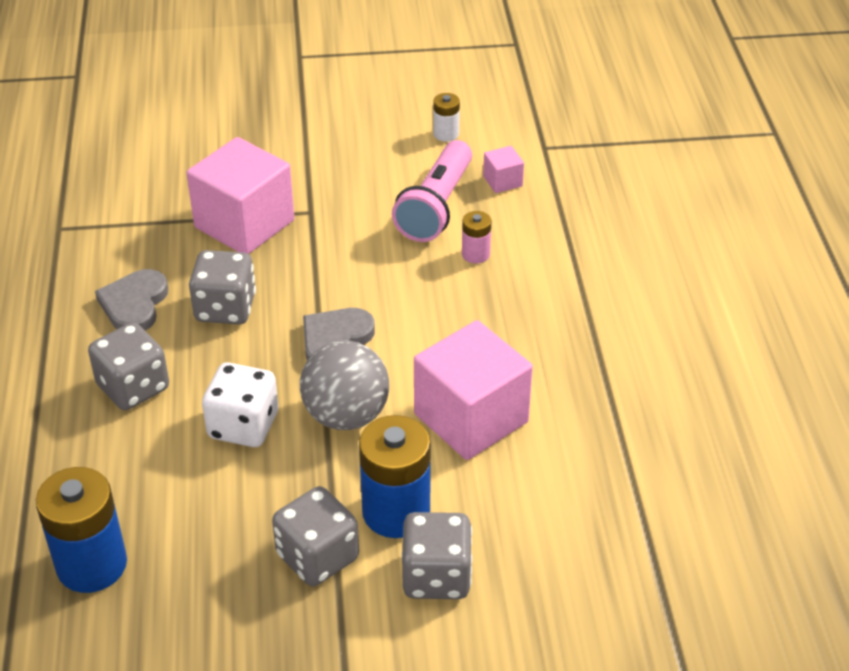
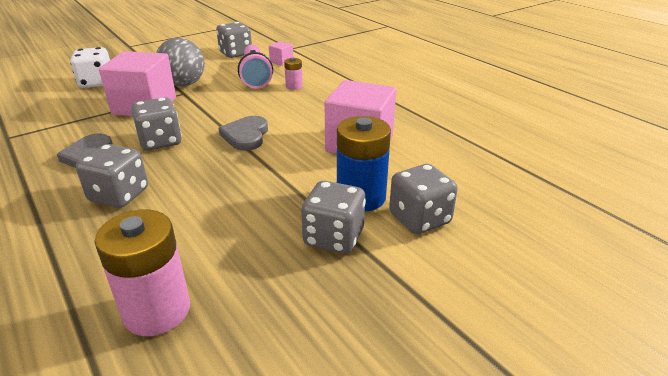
camera: 30 degrees left, 10 degrees down
(92, 565) = (157, 311): blue battery -> pink battery
(243, 426) = (219, 189): white dice -> white dice (96, 83)
(346, 415) = (284, 164): grey ball -> grey ball (184, 84)
(446, 134) = (235, 54): white battery -> grey dice

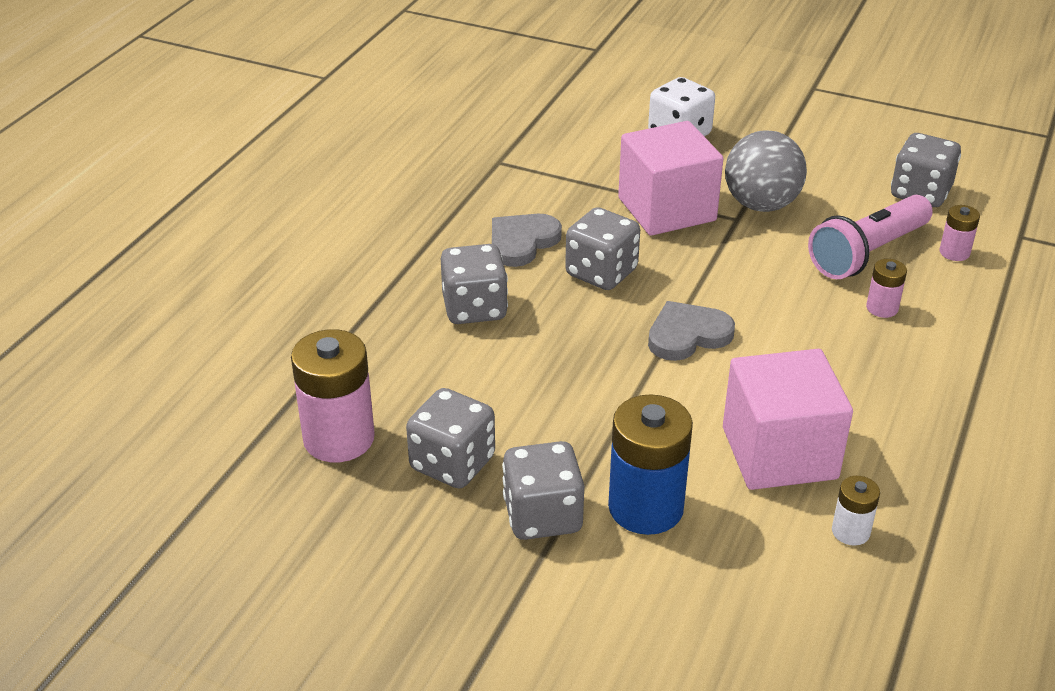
camera: 60 degrees right, 5 degrees up
(281, 61) = (954, 252): pink cube -> pink battery
(419, 219) = (647, 583): grey dice -> grey dice (452, 463)
(428, 146) = (850, 531): none -> white battery

